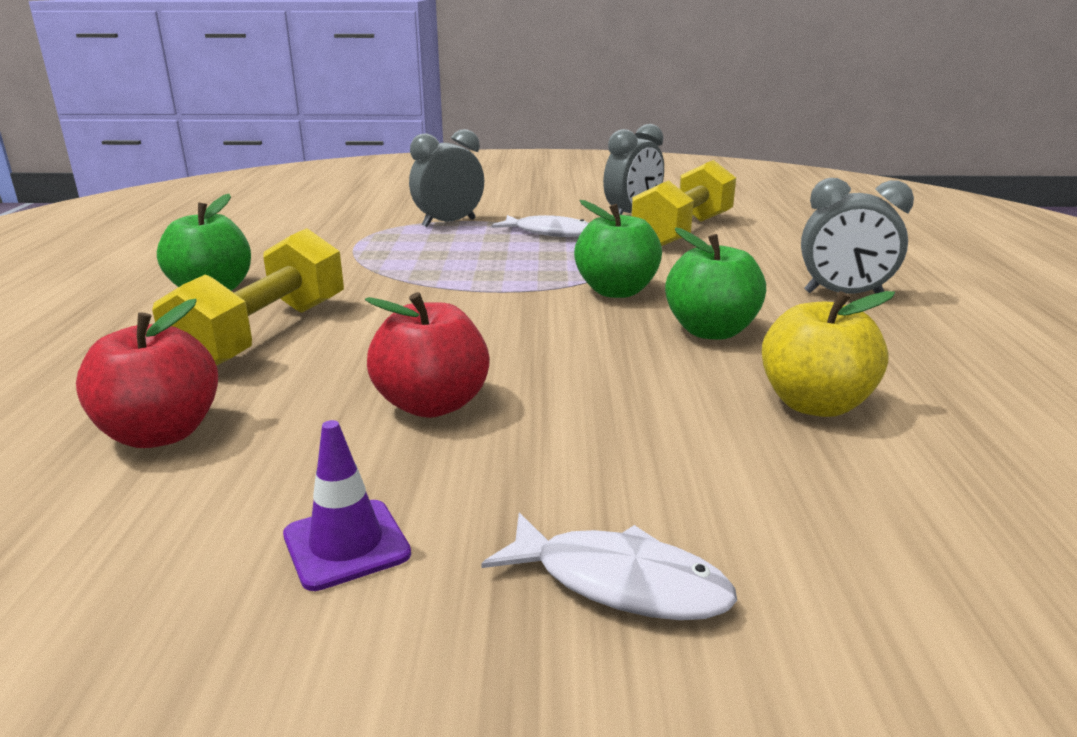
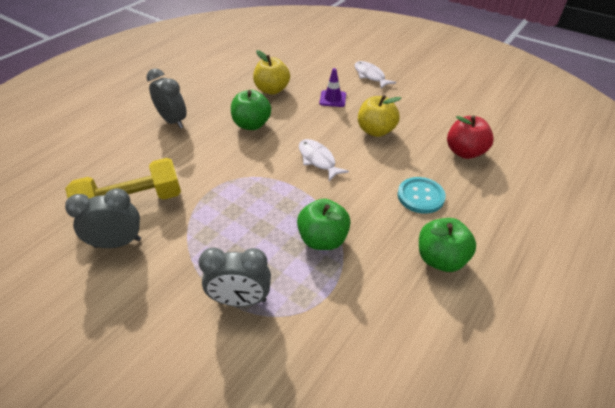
camera: 145 degrees left, 20 degrees up
(264, 335) = (420, 196): yellow dumbbell -> turquoise button
(346, 544) = (420, 100): purple traffic cone -> purple traffic cone (332, 99)
(432, 404) = (376, 131): red apple -> yellow apple
(550, 233) = (199, 242): white fish -> white fish (318, 160)
(616, 291) = (248, 162): green apple -> green apple (323, 239)

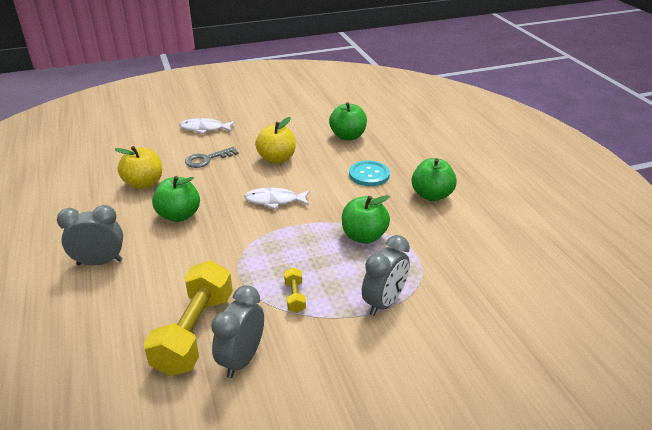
camera: 55 degrees left, 10 degrees down
(206, 236) = (295, 297): none -> yellow dumbbell
(332, 99) = (207, 159): purple traffic cone -> grey key
(464, 152) = (348, 136): red apple -> green apple

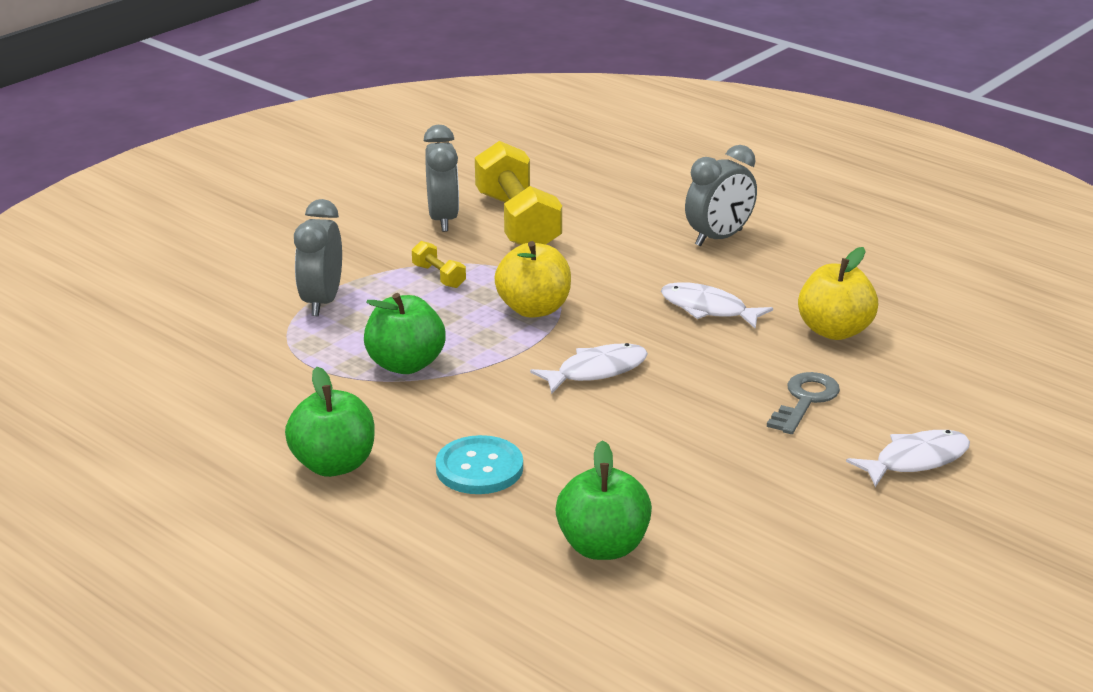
camera: 150 degrees right, 5 degrees down
(179, 215) = (708, 309): green apple -> white fish
(277, 159) = (684, 442): yellow apple -> yellow apple (534, 309)

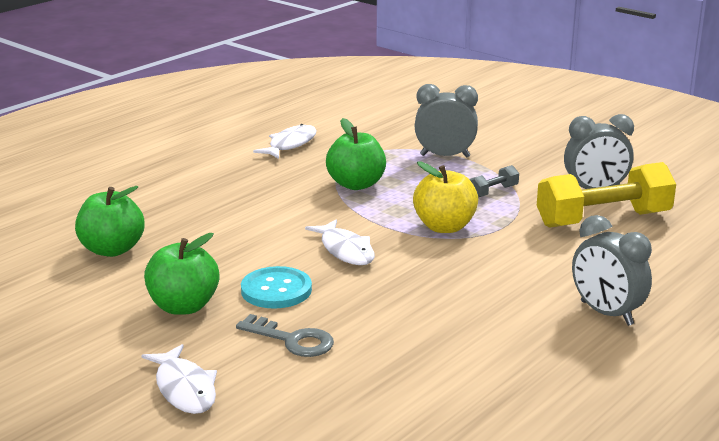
camera: 90 degrees right, 5 degrees down
(334, 464) = (232, 169): green apple -> green apple (183, 306)
(439, 276) = (493, 192): yellow dumbbell -> grey dumbbell
(479, 468) = (218, 210): turquoise button -> turquoise button (276, 290)
(708, 309) = (455, 301): white fish -> white fish (290, 144)
(834, 331) = (420, 365): yellow apple -> none

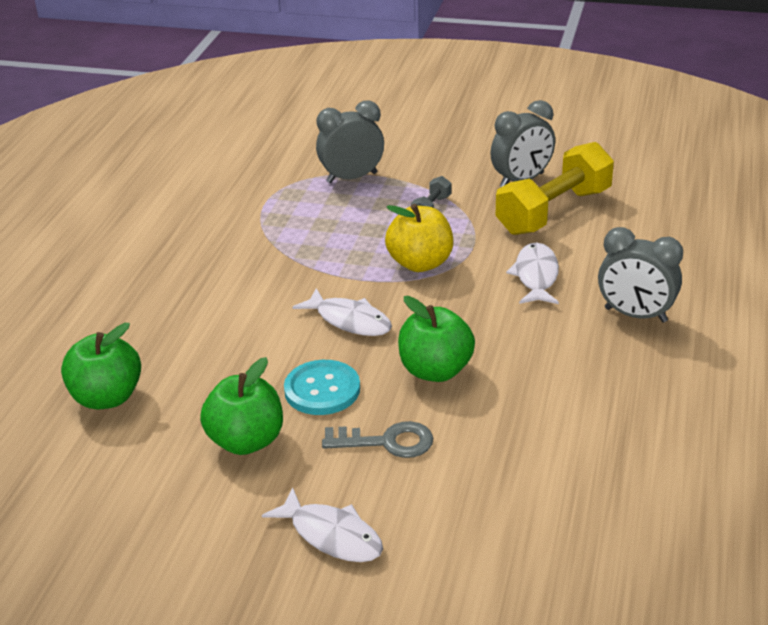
camera: 25 degrees left, 10 degrees up
(290, 144) = (182, 206): white fish -> white fish (536, 276)
(356, 184) = (293, 237): green apple -> green apple (435, 370)

